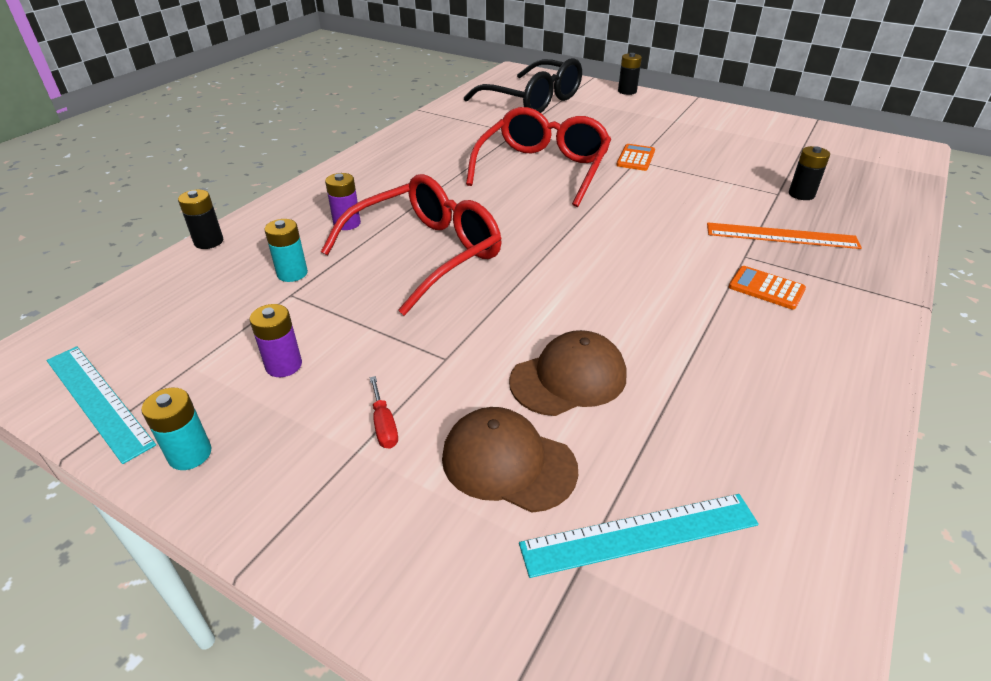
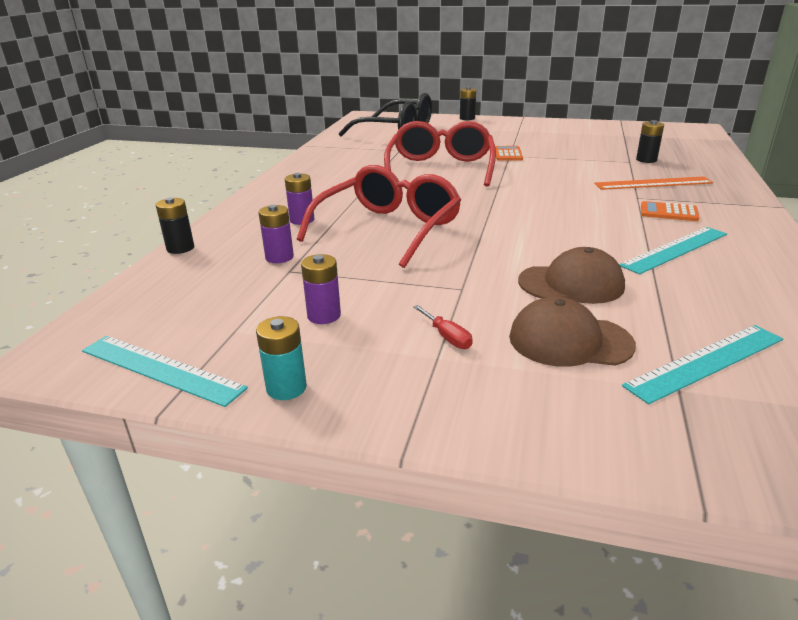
camera: 15 degrees left, 10 degrees down
(292, 273) = (279, 257): turquoise battery -> purple battery
(569, 378) = (571, 284): brown cap -> brown cap turned 45 degrees clockwise
(730, 350) = (675, 249): none -> turquoise ruler

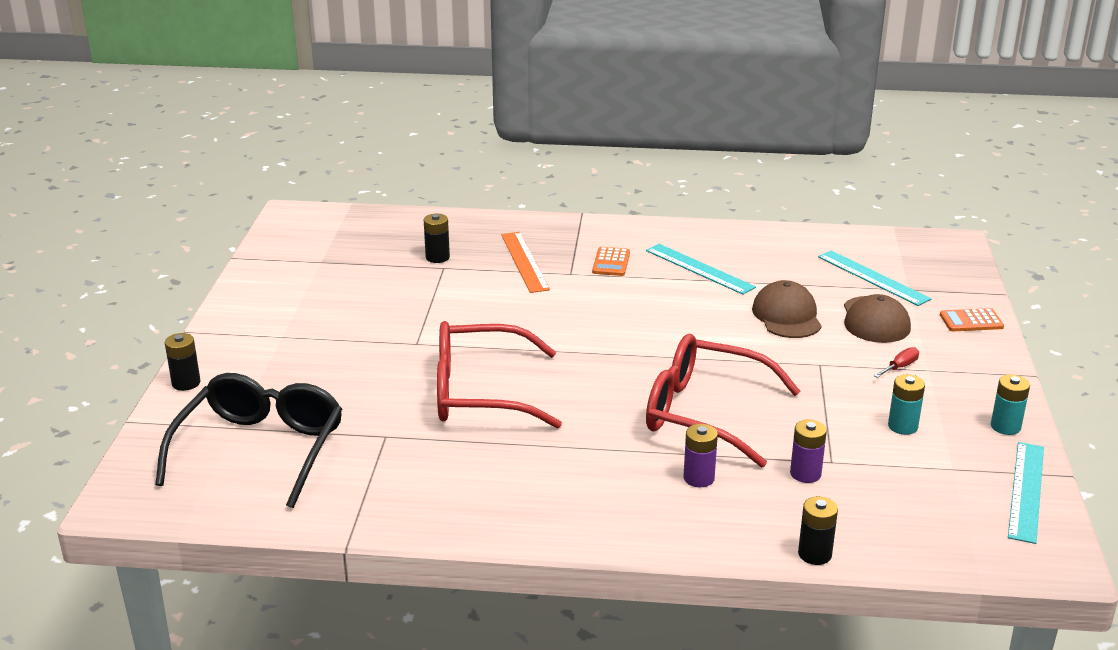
camera: 100 degrees left, 0 degrees up
(324, 315) = (902, 426): purple battery -> turquoise battery
(508, 154) = (412, 344): orange calculator -> orange calculator (971, 321)

